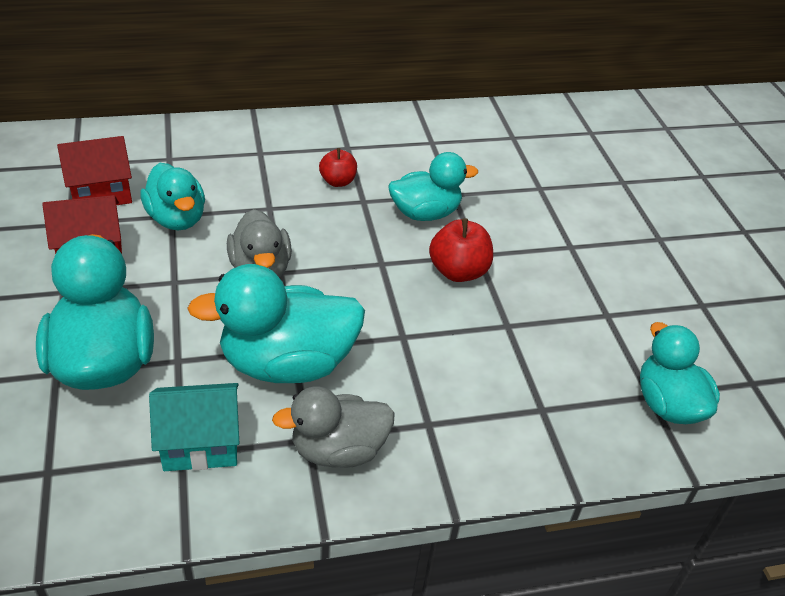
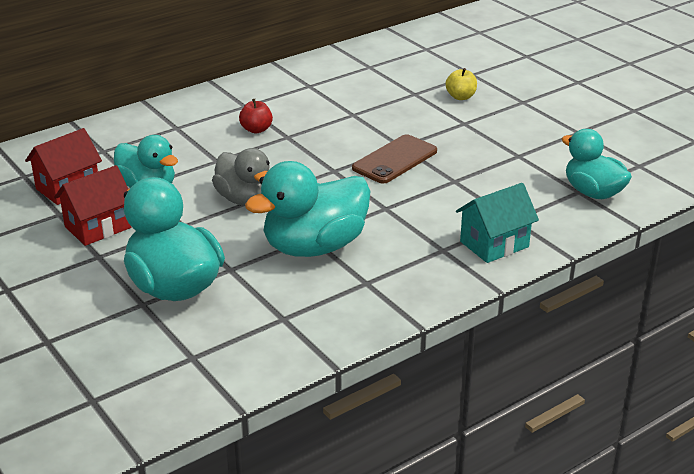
camera: 20 degrees left, 10 degrees down
(200, 444) = (291, 308): turquoise house -> turquoise house (494, 244)
(338, 450) = (392, 282): grey duck -> none
(425, 213) = (341, 131): turquoise duck -> none
(458, 271) = (395, 160): red apple -> brown phone
(590, 209) = (460, 97): none -> yellow apple

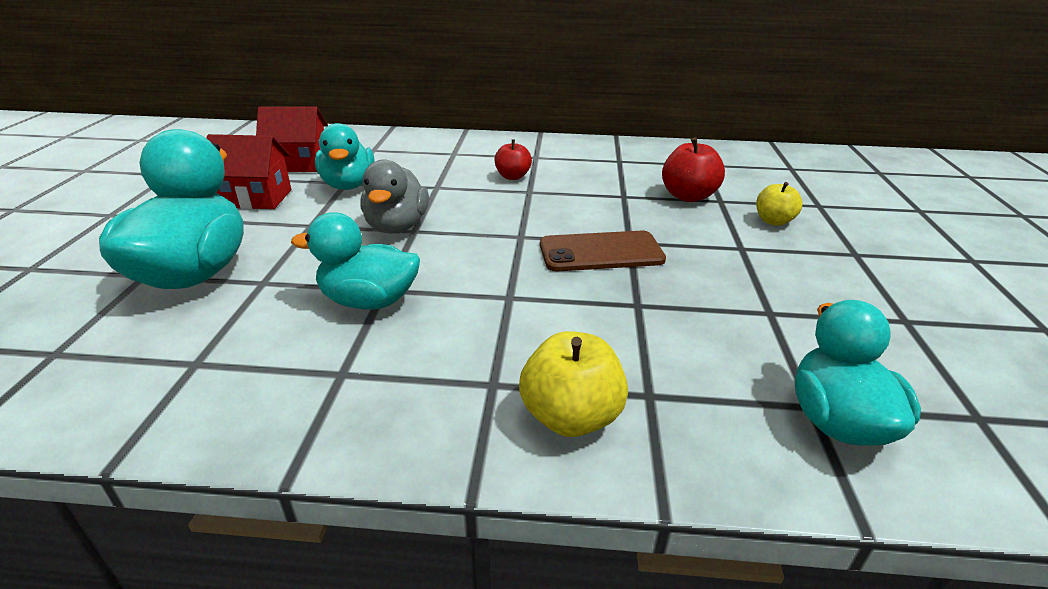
camera: 40 degrees right, 0 degrees up
(314, 247) = (369, 301): turquoise duck -> turquoise duck, size x0.66
(392, 98) = (688, 196): none -> red apple
(494, 244) = (571, 416): turquoise house -> yellow apple

